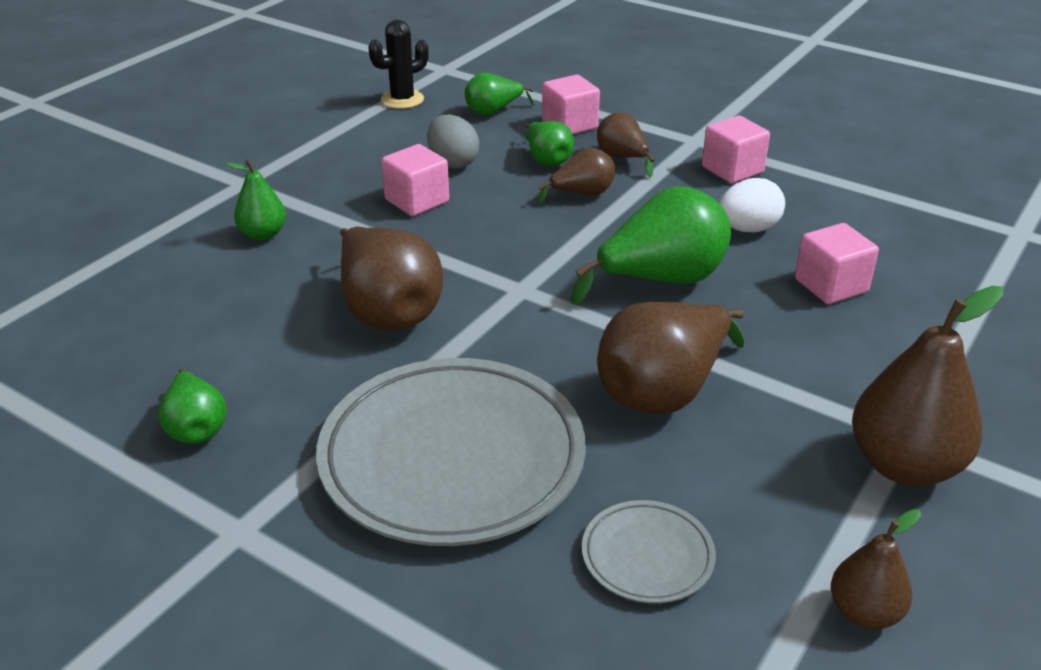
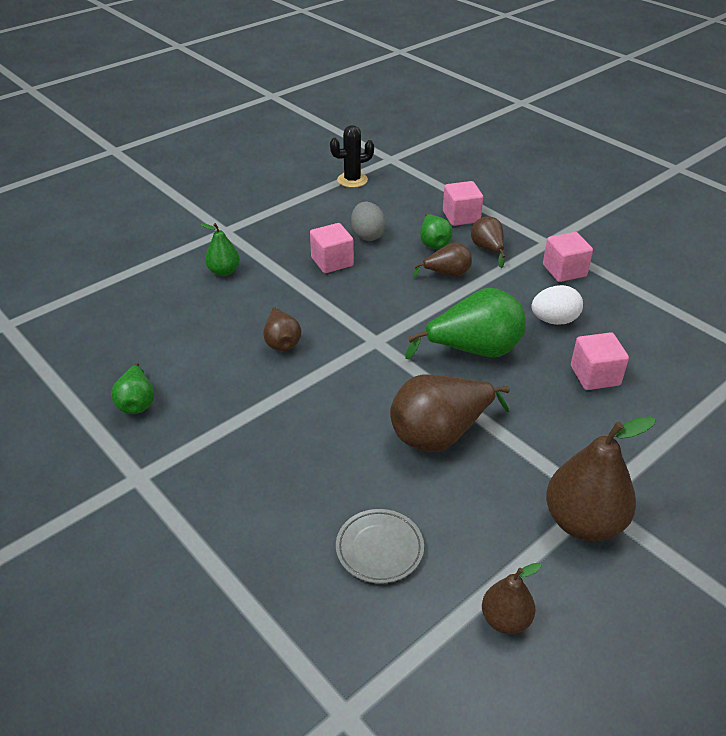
camera: 15 degrees right, 5 degrees up
(387, 311) = (282, 342): brown pear -> brown pear, size x0.55
(452, 458) = (283, 455): grey plate -> none
(493, 111) = (411, 198): green pear -> none

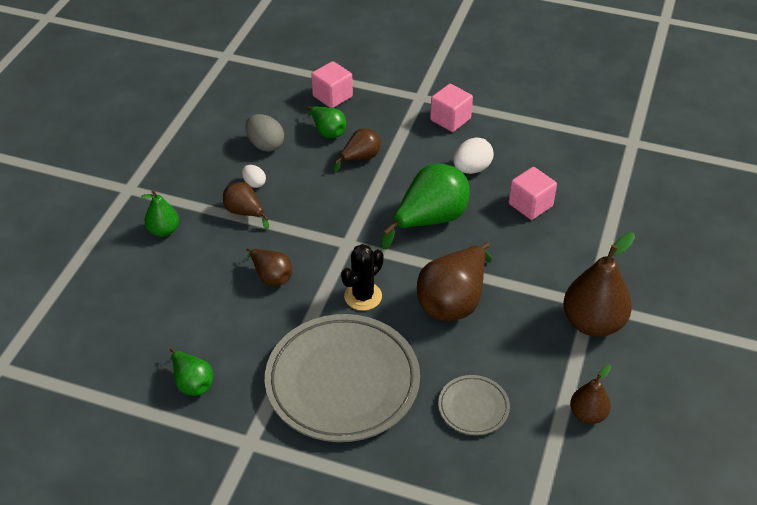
camera: 30 degrees left, 5 degrees up
(268, 462) = (342, 382): none -> grey plate
(332, 262) = (254, 183): pink cube -> white egg
(352, 180) = (207, 91): black cactus -> black cactus (363, 296)
(488, 249) = (377, 121): brown pear -> brown pear (245, 212)

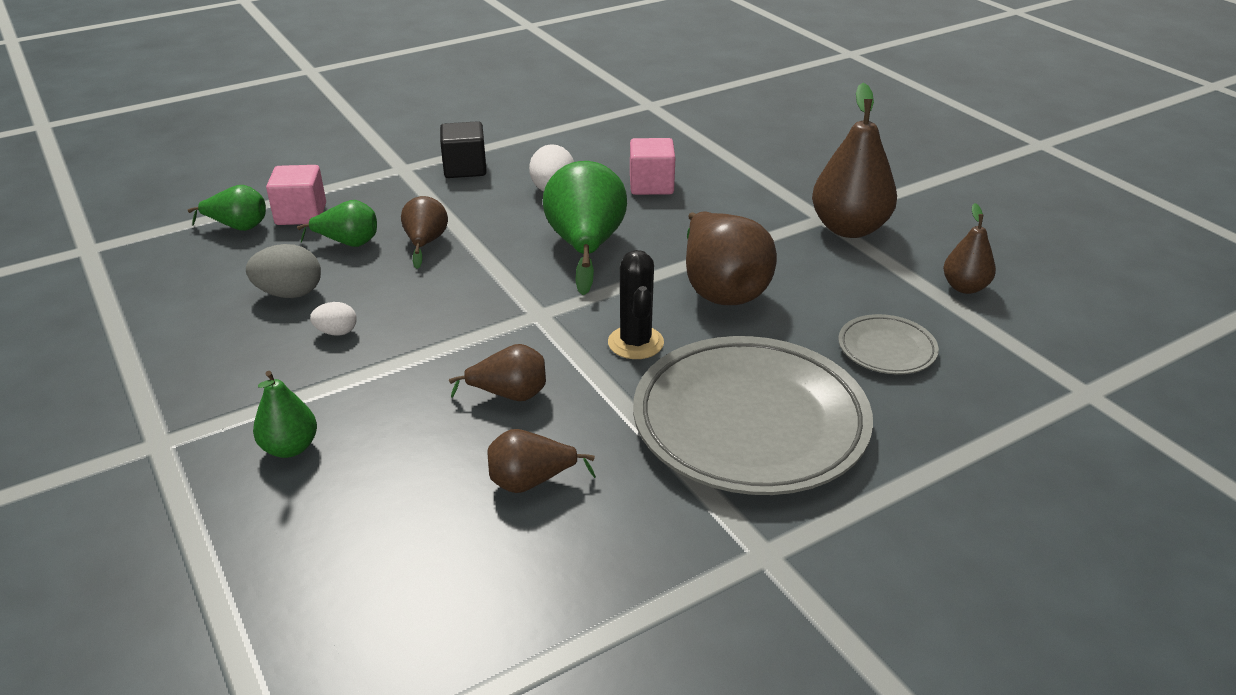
camera: 50 degrees left, 10 degrees down
(192, 383) = (602, 558): green pear -> green pear (238, 227)
(245, 212) = (372, 363): brown pear -> brown pear (531, 482)
(450, 119) = (465, 168): pink cube -> black cube

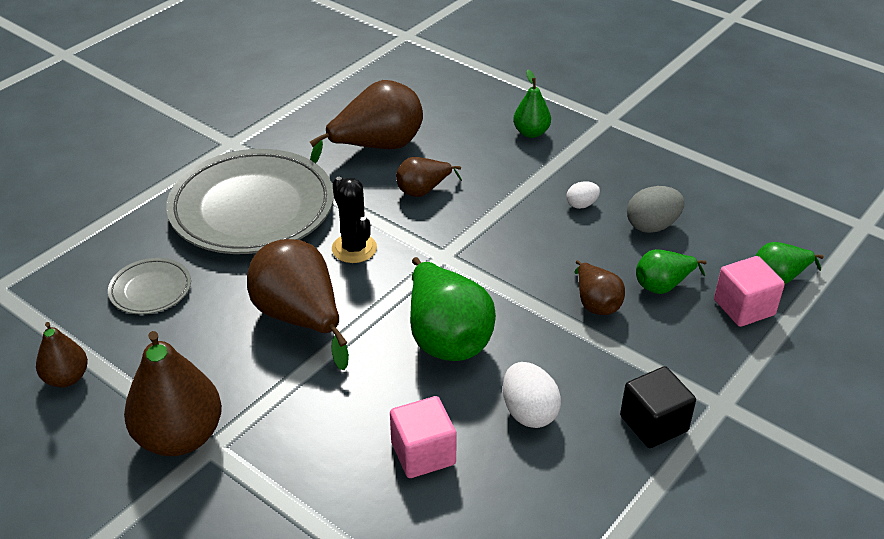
camera: 160 degrees right, 5 degrees up
(531, 482) = (377, 147): brown pear -> brown pear, size x1.80

